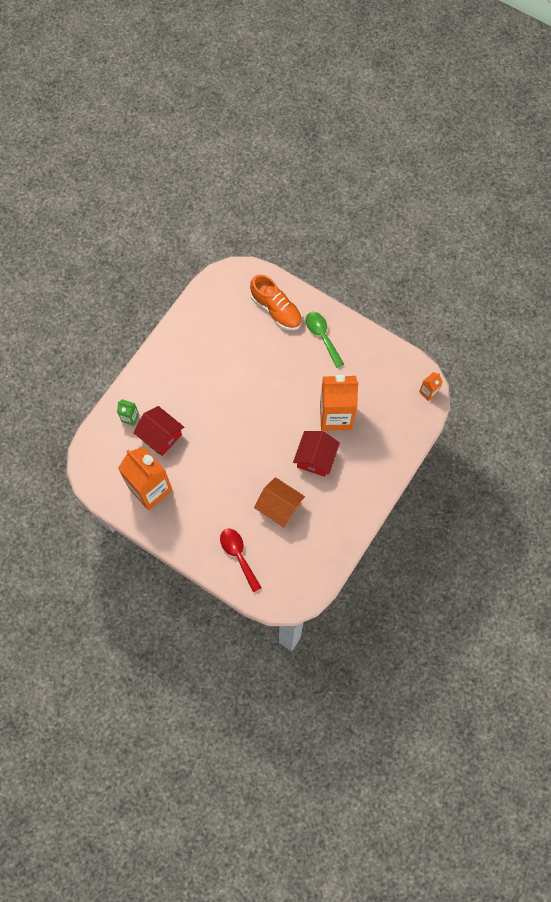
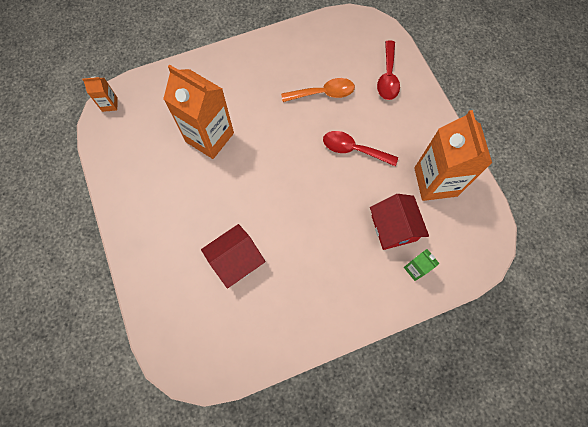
camera: 145 degrees left, 0 degrees up
(225, 475) = (353, 149): none -> red spoon
(276, 310) = (175, 287): orange shoe -> none
(279, 507) = (323, 93): orange house -> orange spoon
(315, 458) = (259, 112): red house -> red house (236, 260)
(322, 336) = (155, 223): green spoon -> none

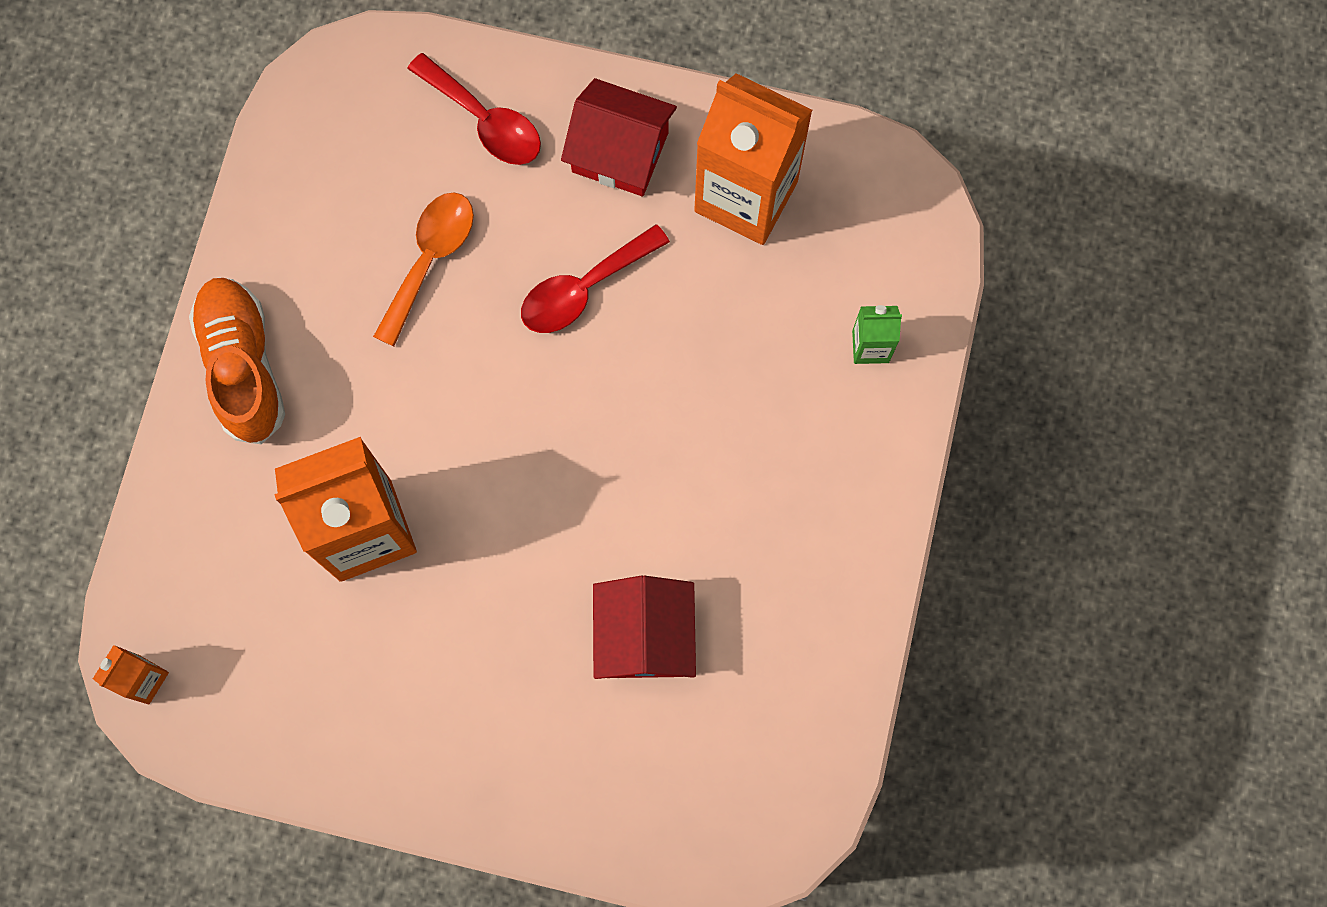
camera: 55 degrees left, 5 degrees up
(240, 62) = (243, 366): none -> orange shoe
(393, 228) = (776, 328): red house -> red house (620, 152)

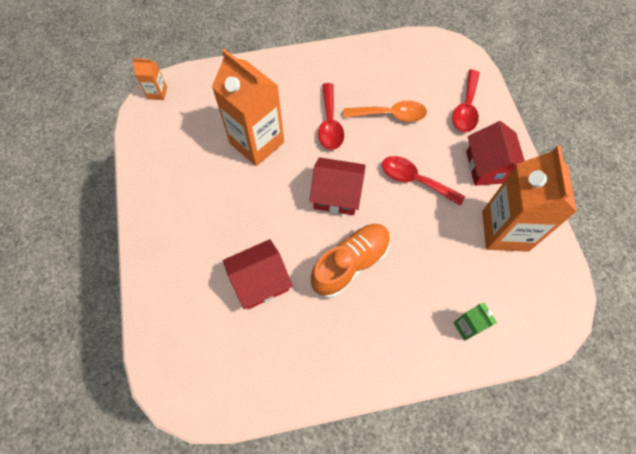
camera: 65 degrees right, 10 degrees down
(243, 366) = (305, 70): orange shoe -> orange shoe (350, 263)
(393, 378) = (330, 124): none -> red spoon
(545, 435) = (336, 194): none -> red house

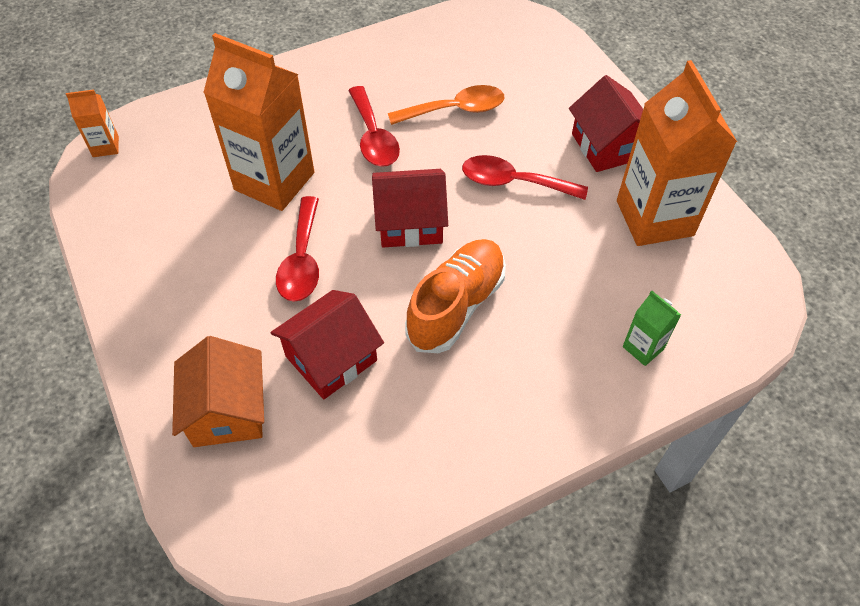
camera: 15 degrees left, 10 degrees down
(187, 301) = (227, 411): none -> orange house
(466, 108) = (555, 83): red spoon -> red spoon (302, 260)

